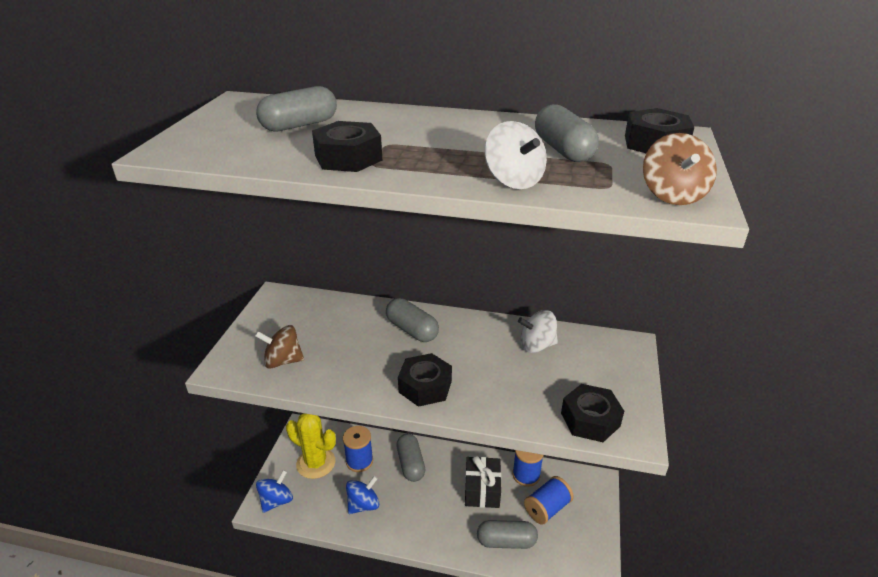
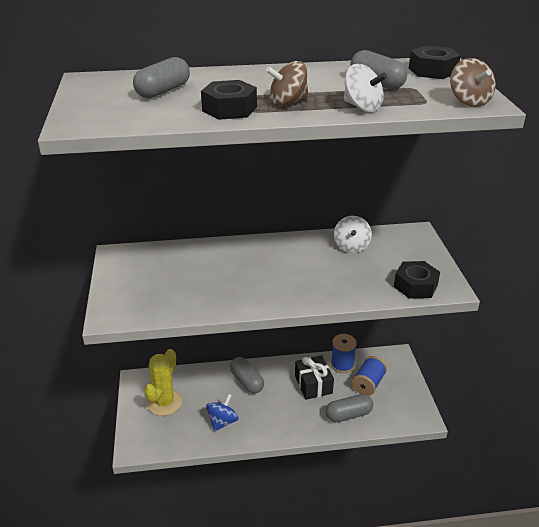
camera: 20 degrees left, 0 degrees up
(276, 501) = (145, 440): blue spinning top -> none
(283, 361) = (158, 300): brown spinning top -> brown spinning top (288, 103)
(316, 463) = (164, 402): yellow cactus -> yellow cactus turned 75 degrees counterclockwise
(359, 461) = (202, 391): blue spool -> none
(412, 330) = (249, 256): grey capsule -> none
(425, 386) = (285, 292): black nut -> none
(536, 345) = (351, 246): white spinning top -> white spinning top turned 60 degrees counterclockwise

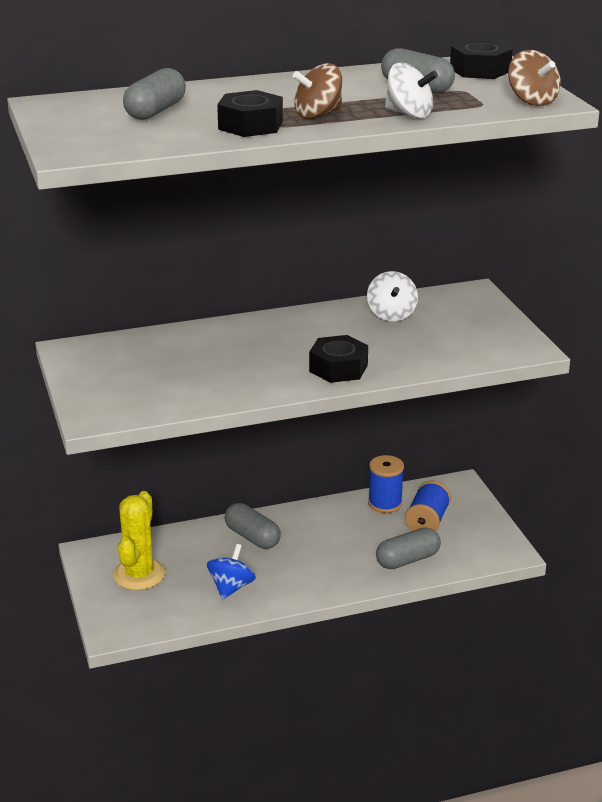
camera: 10 degrees left, 5 degrees down
(313, 384) = (349, 530): black gift -> none
(415, 286) = (486, 350): black nut -> black nut (338, 368)

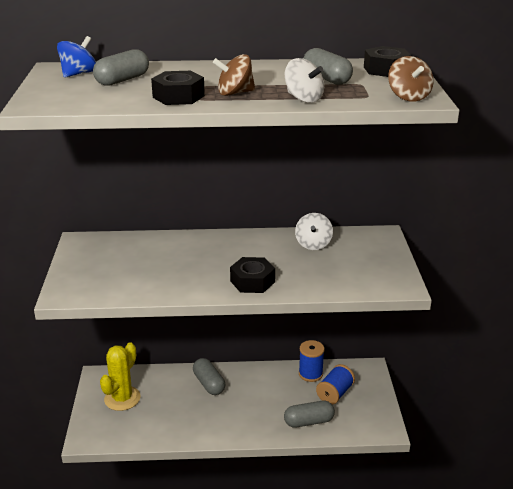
camera: 15 degrees right, 0 degrees up
(231, 587) = (178, 420): blue spinning top -> blue spinning top (78, 74)

